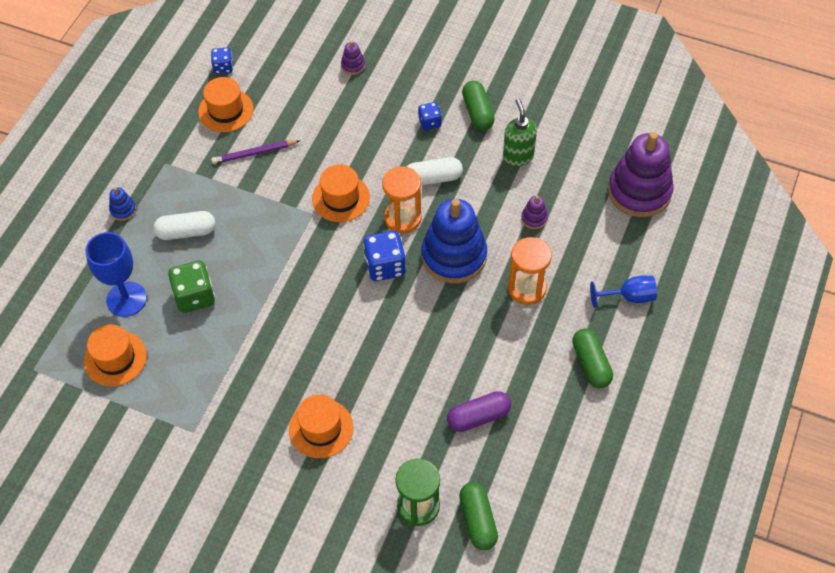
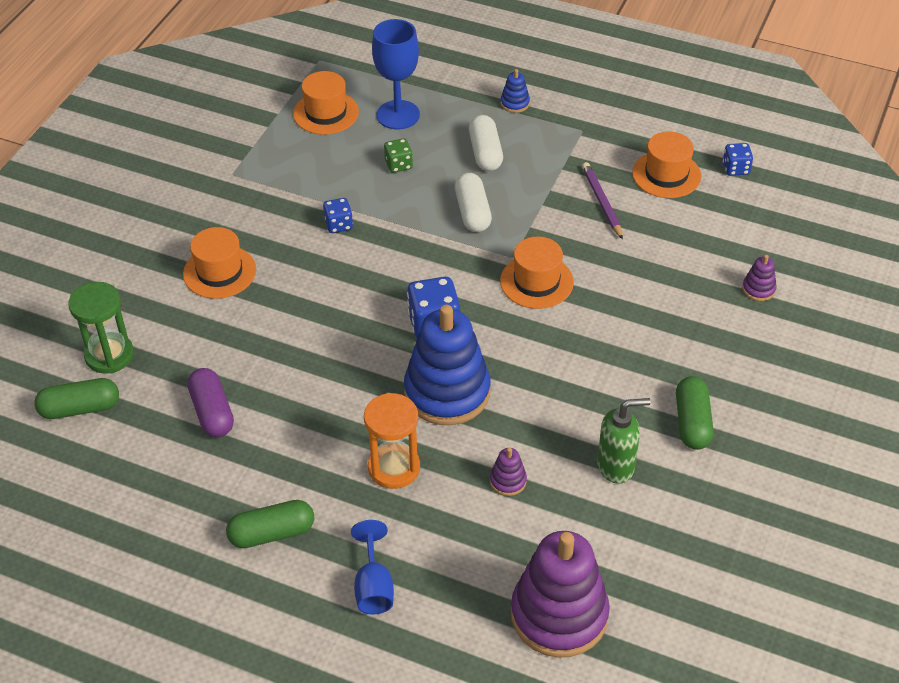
camera: 90 degrees right, 10 degrees down
(194, 296) = (398, 165): green dice -> green dice, size x0.59
(402, 218) = (506, 341): orange hourglass -> none
(429, 122) = (668, 369): blue dice -> blue dice (338, 225)
(433, 178) = (572, 372): white capsule -> white capsule (472, 212)
(477, 112) = (692, 422): green capsule -> green capsule turned 75 degrees counterclockwise

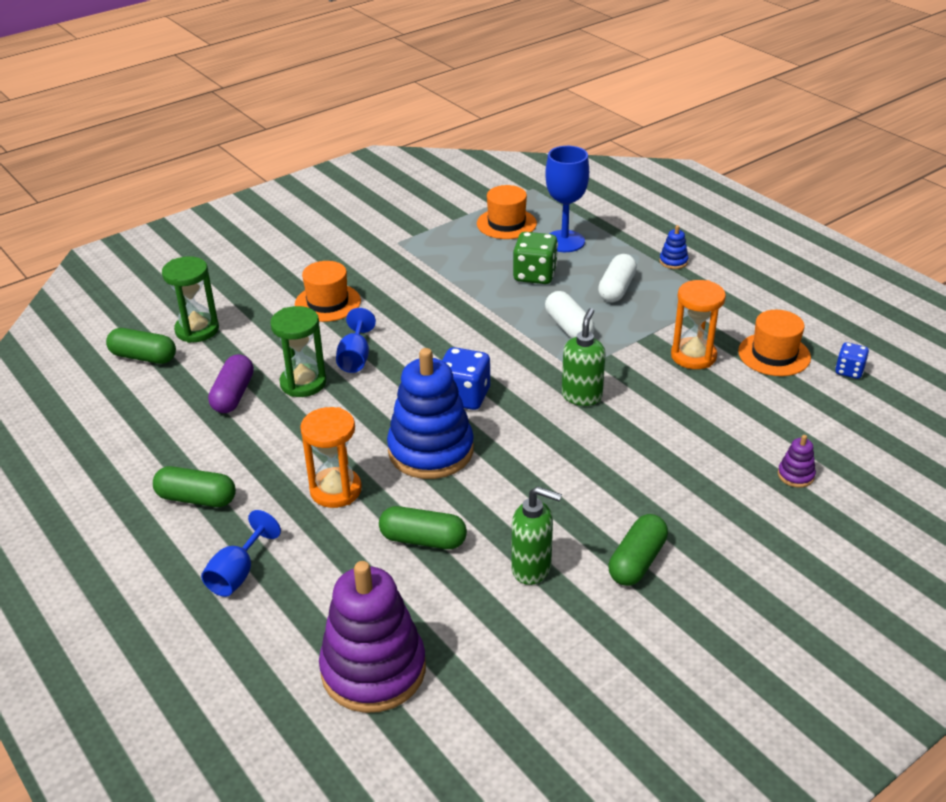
camera: 30 degrees right, 10 degrees down
(271, 371) = (303, 383): none -> green hourglass
(299, 323) = (355, 358): none -> blue goblet
(338, 225) = (448, 301): blue dice -> none
(398, 165) = (534, 275): green dice -> green dice, size x1.71
(472, 212) = (569, 327): white capsule -> white capsule turned 45 degrees counterclockwise
(508, 481) = (423, 539): purple stacking toy -> green capsule
(536, 281) = (582, 396): orange hat -> green soap dispenser
(601, 202) = (693, 356): purple pencil -> orange hourglass

